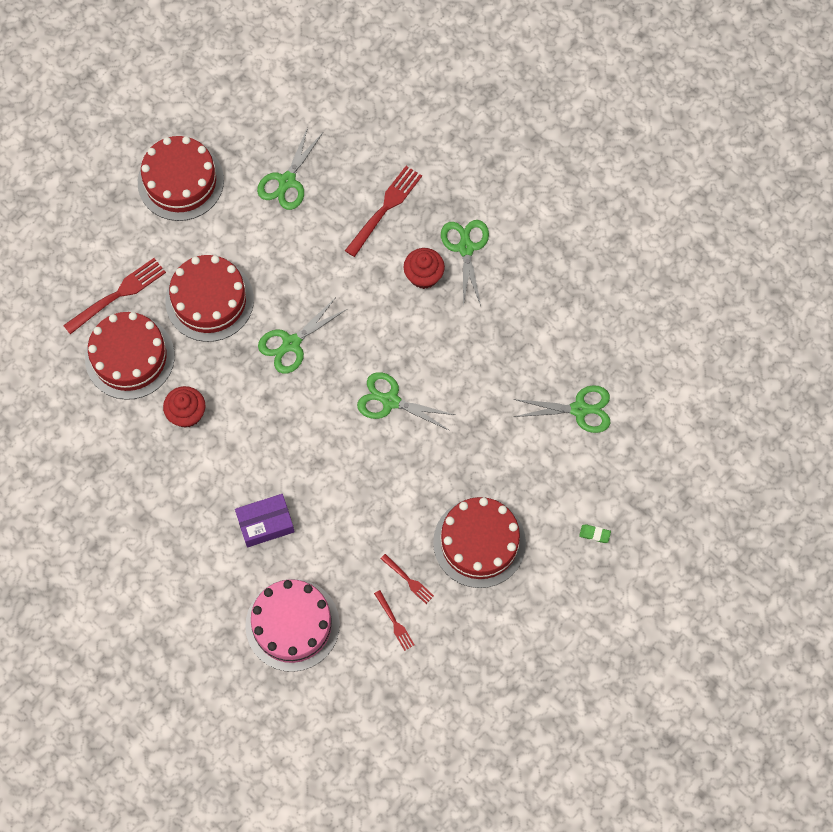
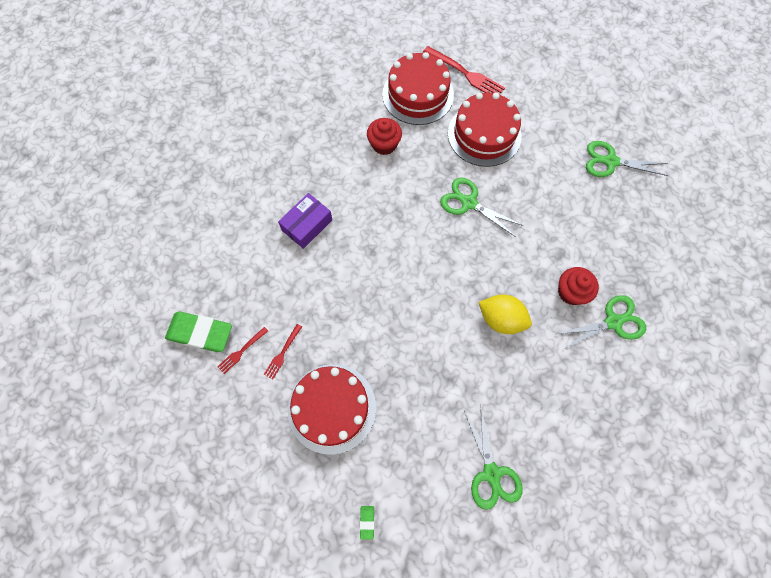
camera: 75 degrees right, 0 degrees up
(180, 181) = (576, 88): red cake -> none
(265, 523) = (307, 225): purple box -> purple box turned 75 degrees clockwise
(292, 625) = (224, 268): pink cake -> none
(362, 663) = (200, 333): none -> green eraser
(385, 208) = (620, 243): red fork -> none
(390, 401) = (443, 295): green scissors -> none
(433, 353) = (501, 319): none -> yellow lemon

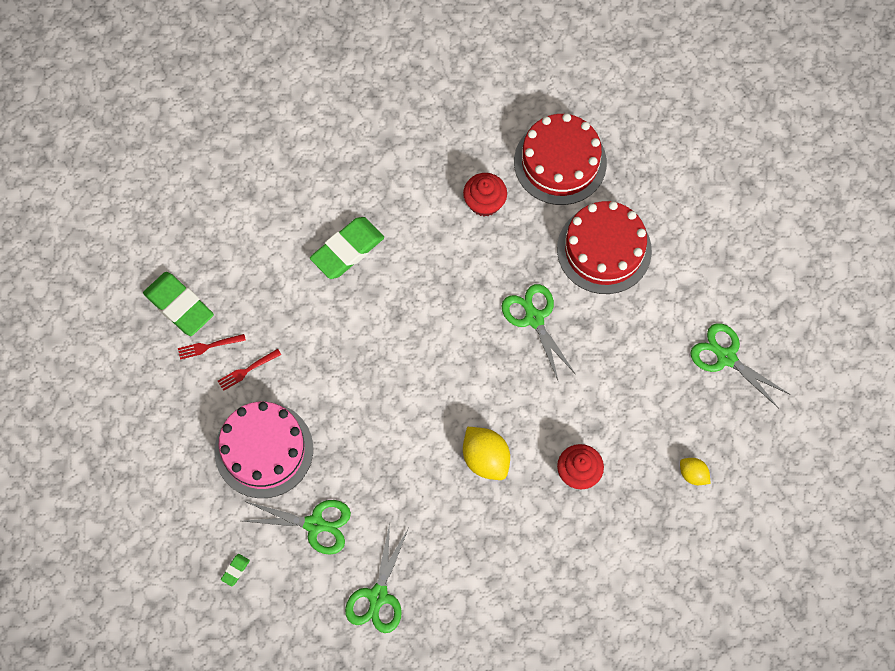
camera: 30 degrees right, 0 degrees up
(307, 225) = (347, 250): purple box -> green eraser
(332, 408) = (264, 450): red cake -> pink cake
(465, 74) = (632, 164): red fork -> none
(613, 322) = (600, 526): green scissors -> green scissors (314, 524)
(646, 250) = (693, 474): none -> yellow lemon

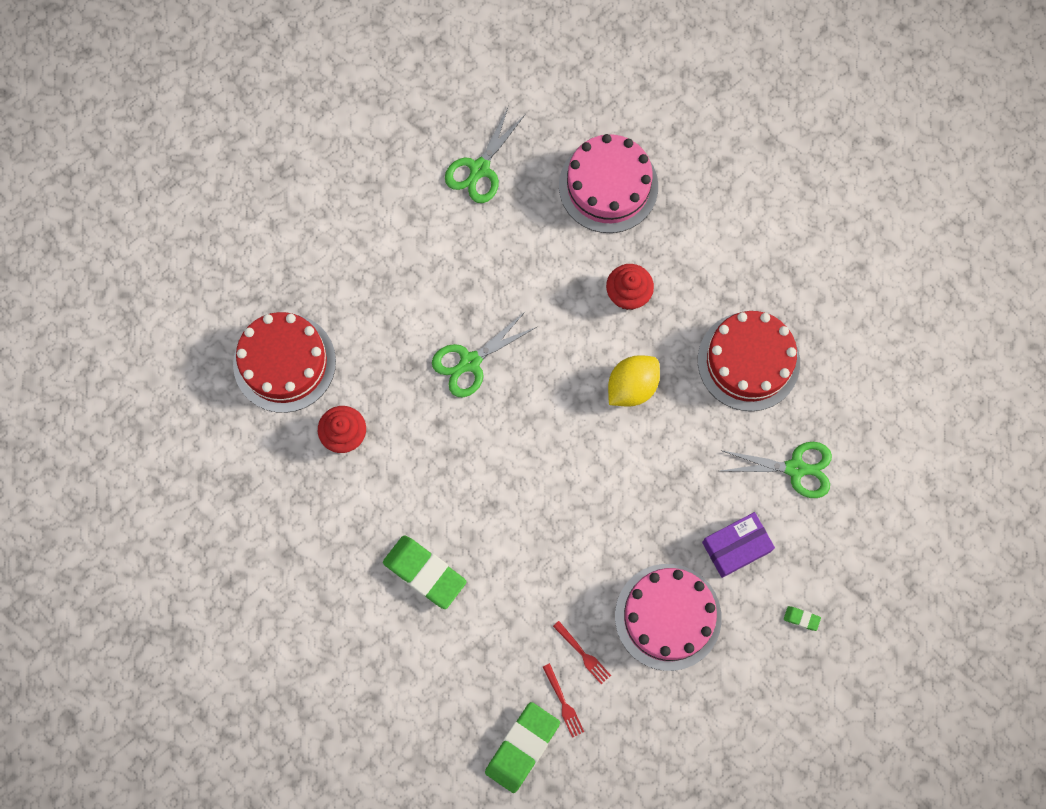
camera: 100 degrees left, 5 degrees up
(314, 524) = (736, 547): green scissors -> purple box
(604, 249) = (380, 303): red cake -> red cake (748, 361)
(693, 474) = (608, 186): yellow lemon -> pink cake

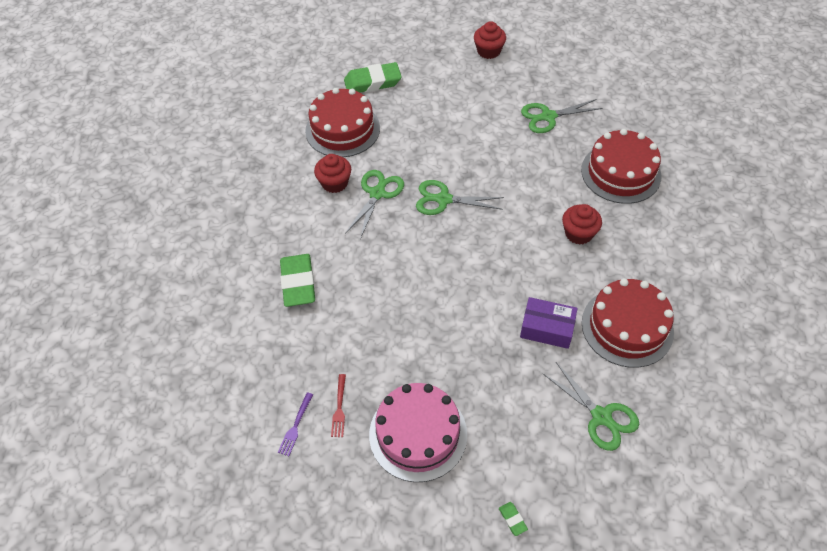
camera: 45 degrees right, 20 degrees down
(337, 125) = (488, 51): none -> red cupcake
(399, 410) = (377, 193): none -> green scissors
(522, 747) = (241, 430): green eraser -> green eraser (372, 82)
(563, 703) = (295, 426): red fork -> purple fork
(608, 186) = (621, 173): pink cake -> red cake
(632, 387) = (531, 283): yellow lemon -> none
(736, 547) = (509, 430): purple box -> purple box (547, 328)

